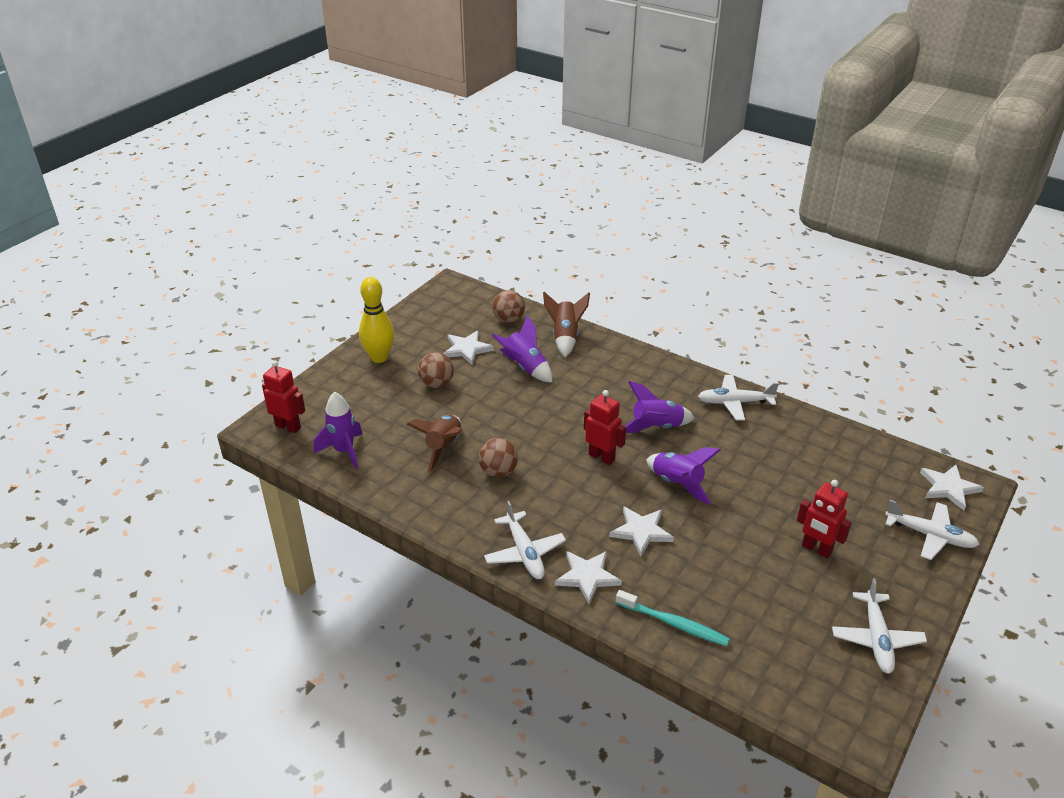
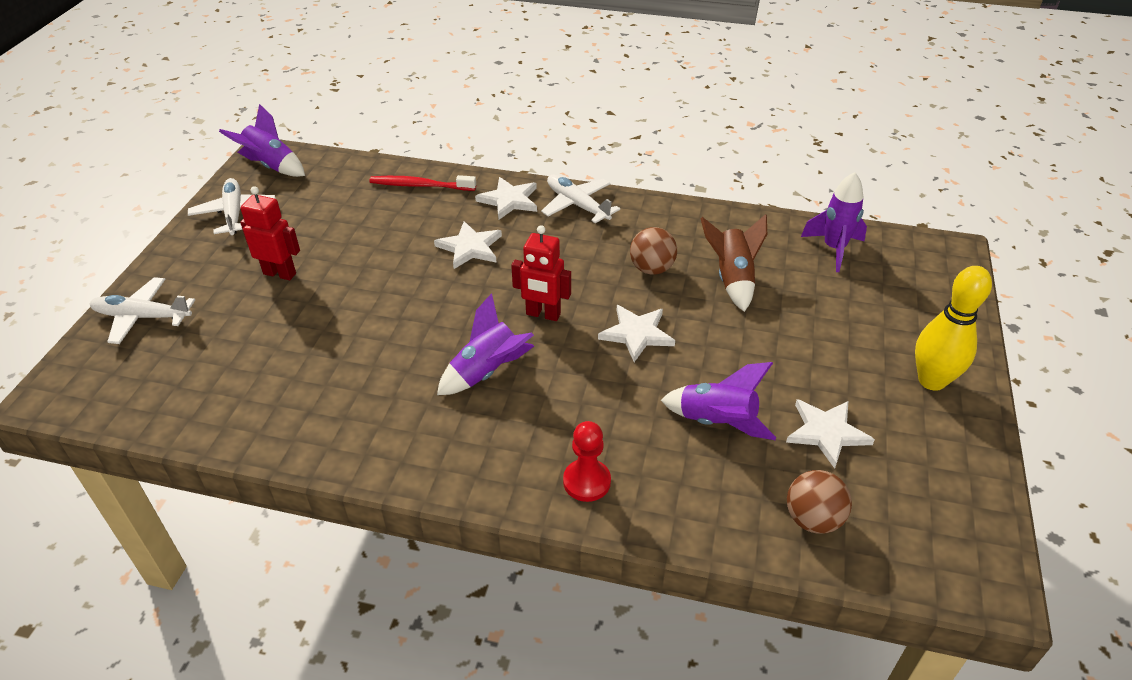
camera: 160 degrees right, 5 degrees up
(288, 426) = (923, 259): red robot -> none
(436, 384) = (815, 360): brown ball -> none
(565, 337) = (693, 506): brown rocket -> none
(617, 359) = (586, 481): none -> red pawn
(674, 624) = (420, 185): turquoise toothbrush -> red toothbrush
(677, 484) = (442, 304): purple rocket -> purple rocket (271, 166)
(735, 402) = (380, 445): white plane -> none
(949, 488) = (90, 384): white star -> white star (637, 334)

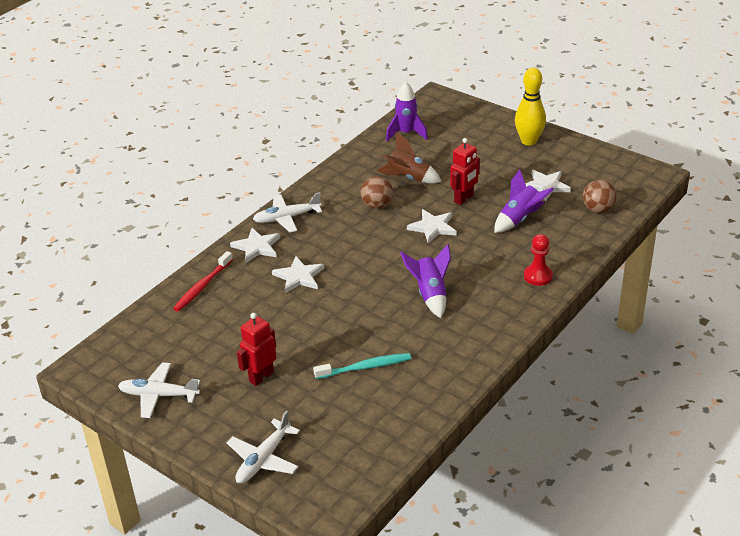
camera: 65 degrees left, 5 degrees down
(271, 166) = (103, 366): purple rocket -> none
(319, 352) = (365, 367): none -> turquoise toothbrush
(543, 314) = (391, 260): red robot -> red robot (464, 199)

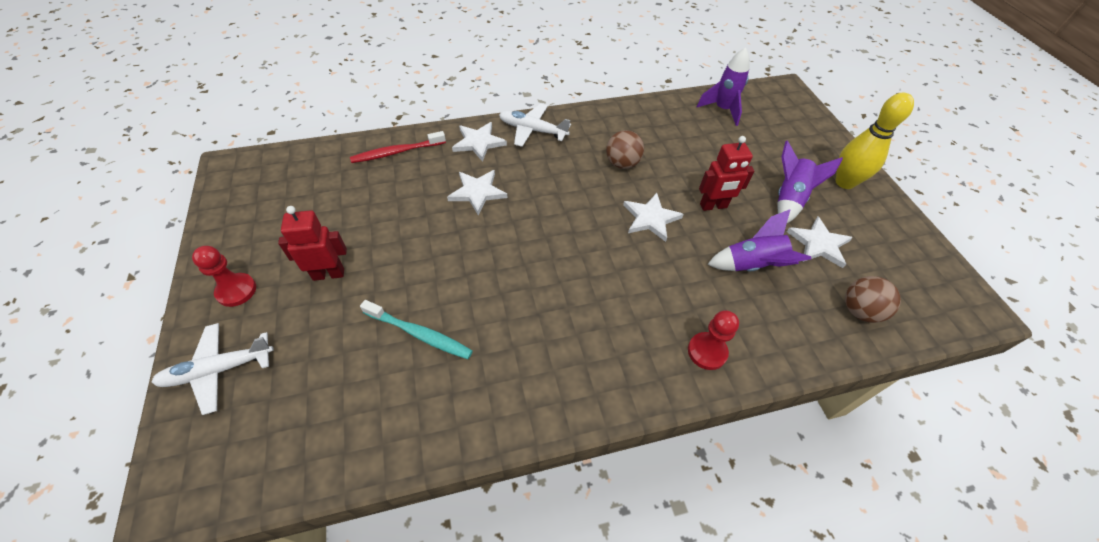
camera: 35 degrees right, 15 degrees up
(159, 395) = (241, 232): white plane -> none
(210, 422) = (236, 291): none -> red pawn
(408, 178) = (679, 153): brown rocket -> none
(430, 295) = (570, 293): purple rocket -> purple rocket (789, 199)

